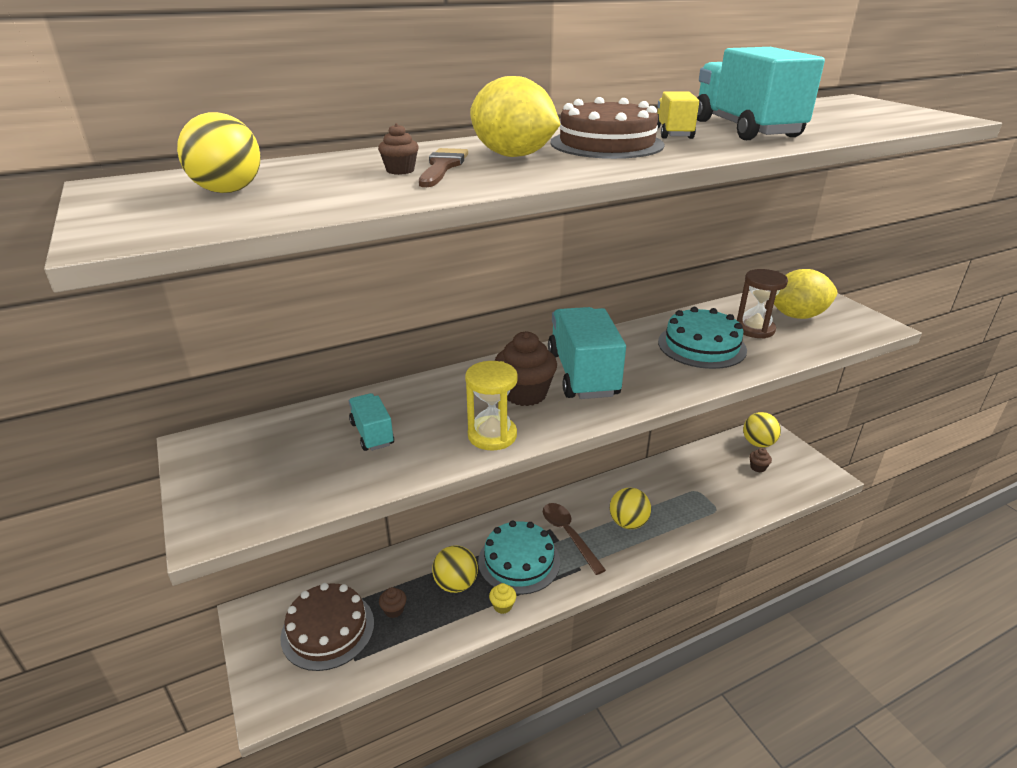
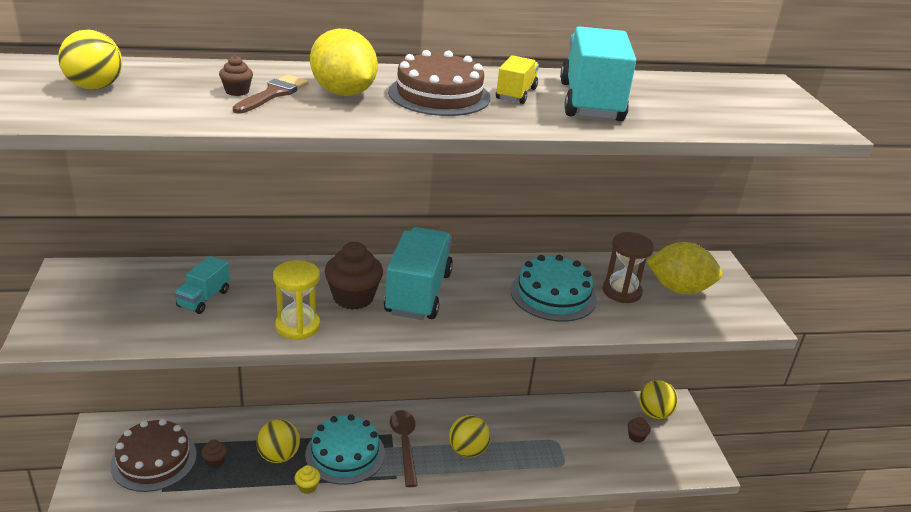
camera: 15 degrees right, 0 degrees up
(372, 434) = (204, 298): turquoise truck -> turquoise truck turned 150 degrees counterclockwise

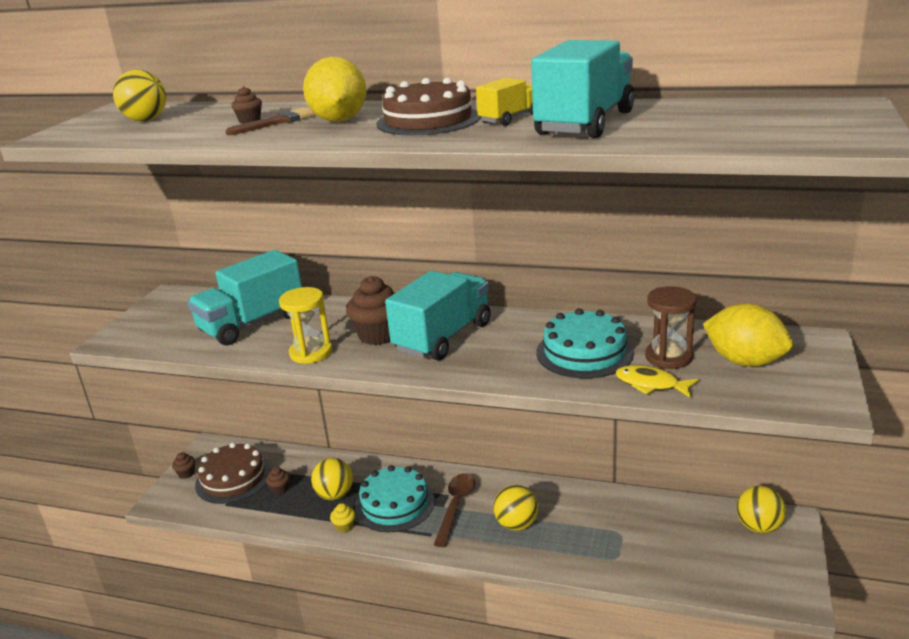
camera: 30 degrees right, 5 degrees down
(204, 298) = (252, 323): turquoise truck -> turquoise truck, size x1.96
(625, 320) = (651, 384): none -> yellow fish
(636, 437) = (721, 547): brown cupcake -> brown cupcake (186, 473)

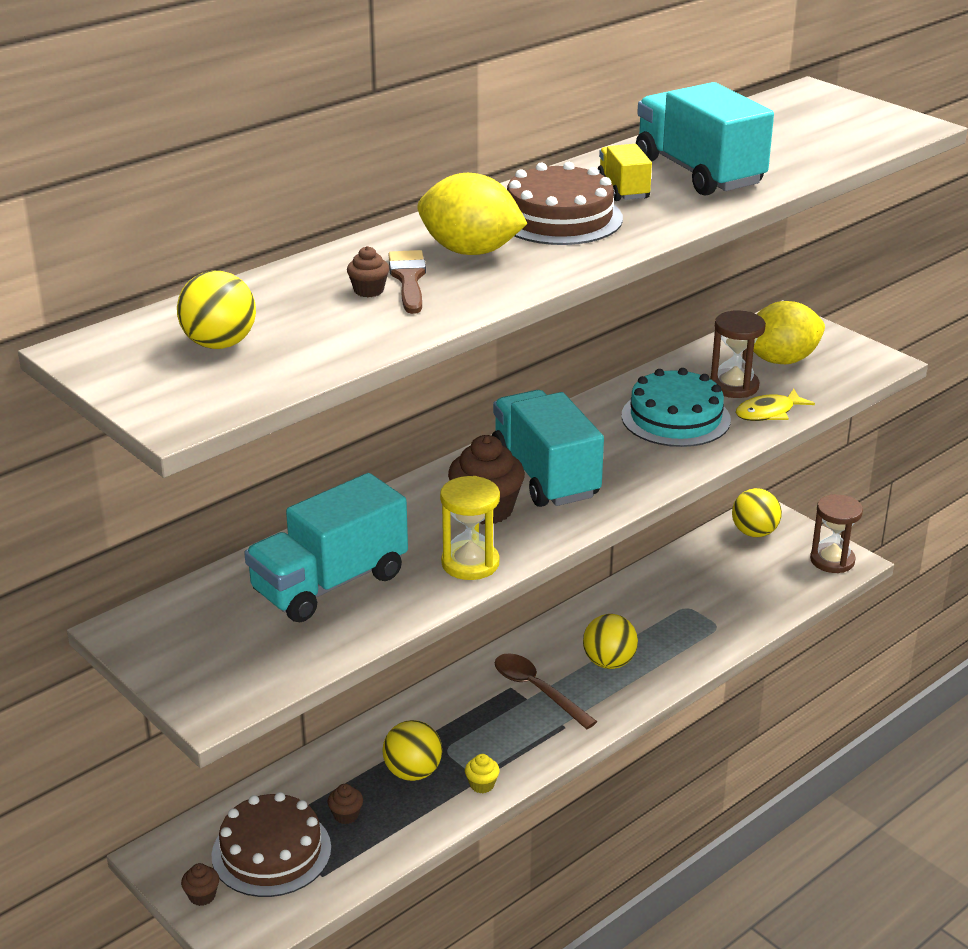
camera: 60 degrees left, 5 degrees up
(252, 323) = (329, 583): turquoise truck -> turquoise truck turned 60 degrees clockwise
(394, 504) = (484, 732): turquoise cake -> none
(783, 586) = (832, 560): none -> brown hourglass

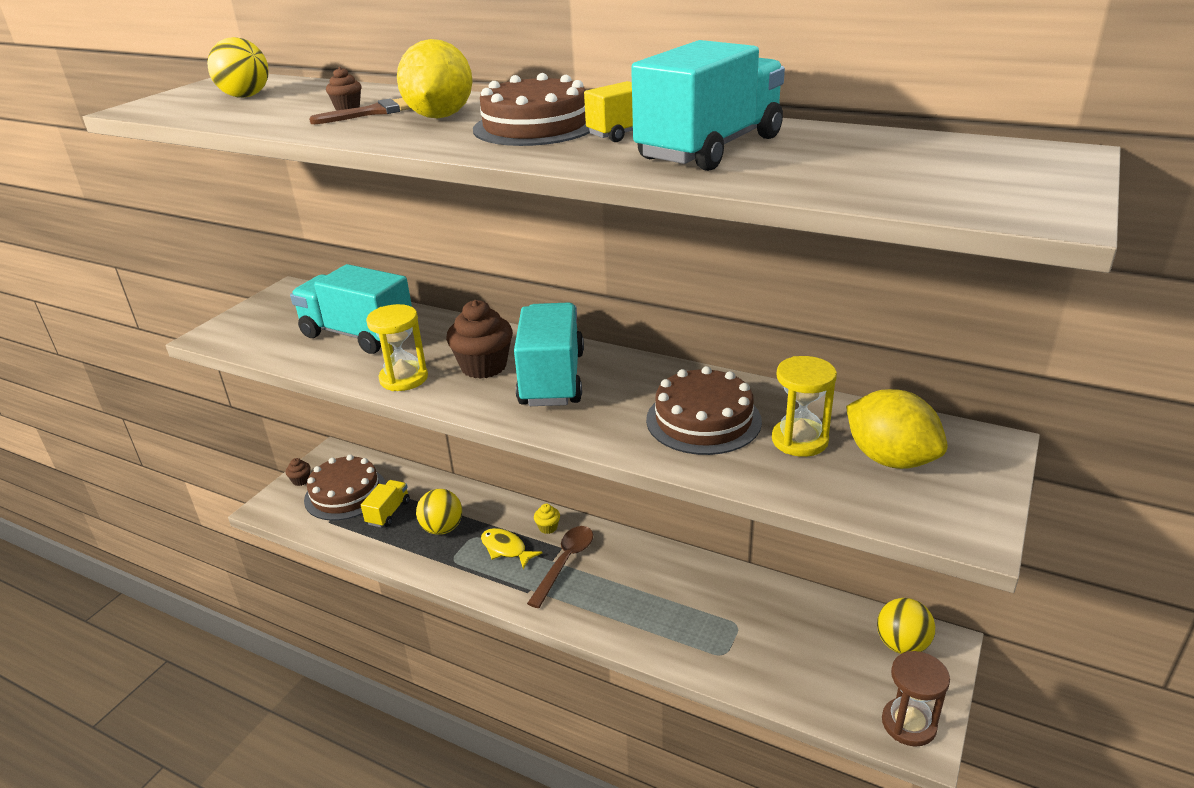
camera: 70 degrees right, 0 degrees up
(346, 815) = (388, 512): brown cupcake -> yellow truck
(482, 785) = (441, 566): yellow cupcake -> yellow cupcake (548, 527)
(545, 475) = (552, 379): turquoise truck -> turquoise truck turned 45 degrees counterclockwise
(609, 662) = (624, 595): yellow ball -> none
(675, 418) = (703, 420): turquoise cake -> brown cake
(734, 386) = (799, 440): brown hourglass -> yellow hourglass
(768, 413) = (764, 473): yellow fish -> yellow fish (506, 549)

